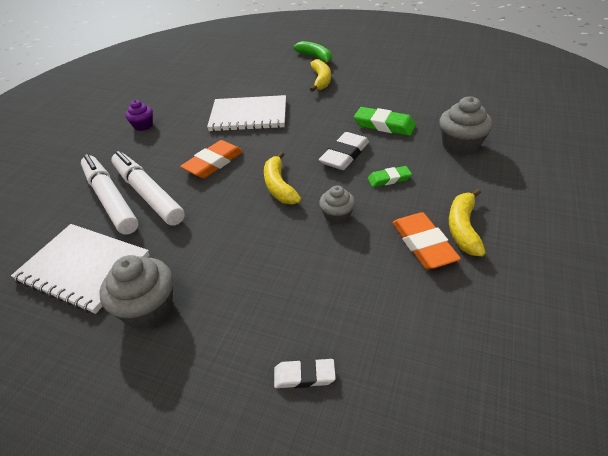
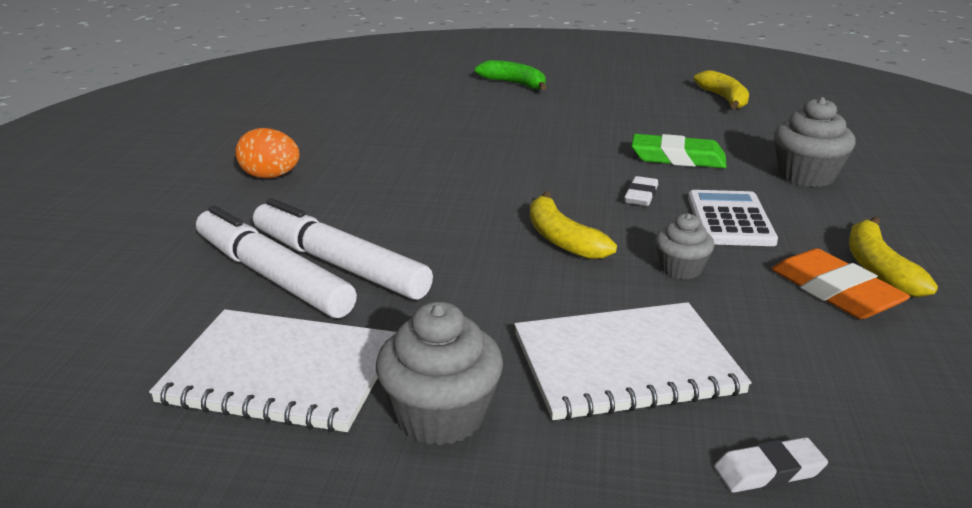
camera: 15 degrees left, 15 degrees down
(143, 126) = (270, 176): purple cupcake -> orange egg
(213, 163) = (430, 217): orange eraser -> none
(248, 115) = (451, 156): white notebook -> white notebook (625, 364)
(321, 80) = (542, 110): yellow banana -> yellow banana (724, 99)
(344, 155) = (641, 195): white eraser -> white eraser, size x0.60
(389, 179) = (729, 220): green eraser -> white calculator

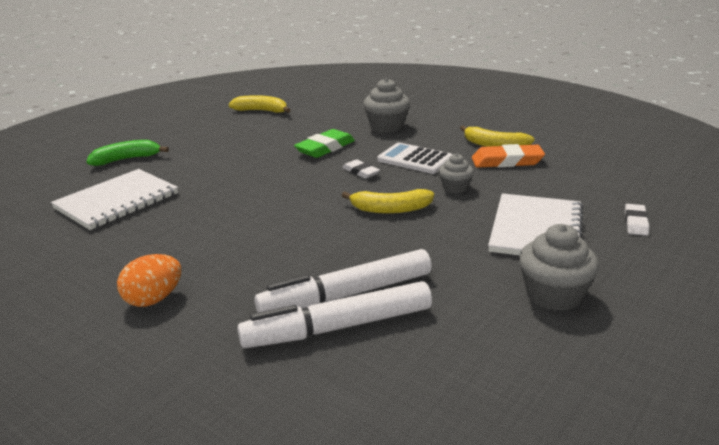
camera: 60 degrees left, 0 degrees up
(281, 373) = (476, 345): white notebook -> white notebook (117, 201)

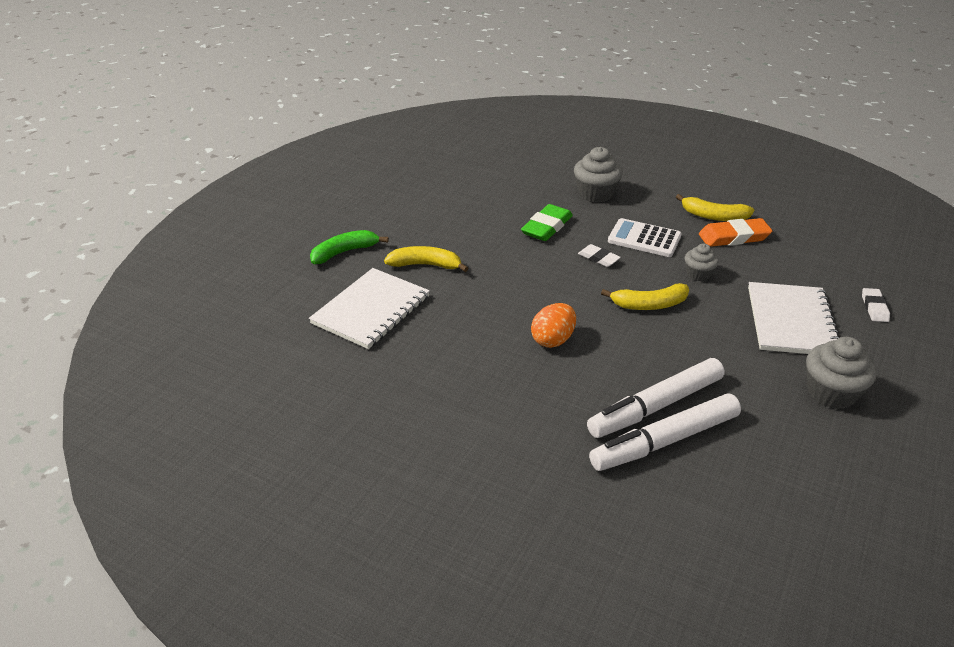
camera: 10 degrees left, 10 degrees up
(154, 299) = (483, 425): orange egg -> orange egg (553, 340)
(261, 111) = (451, 175): yellow banana -> yellow banana (425, 265)

